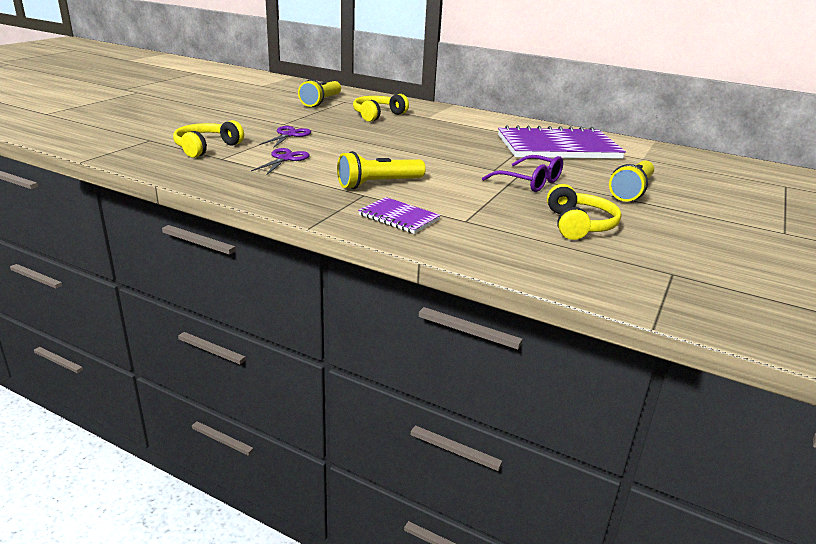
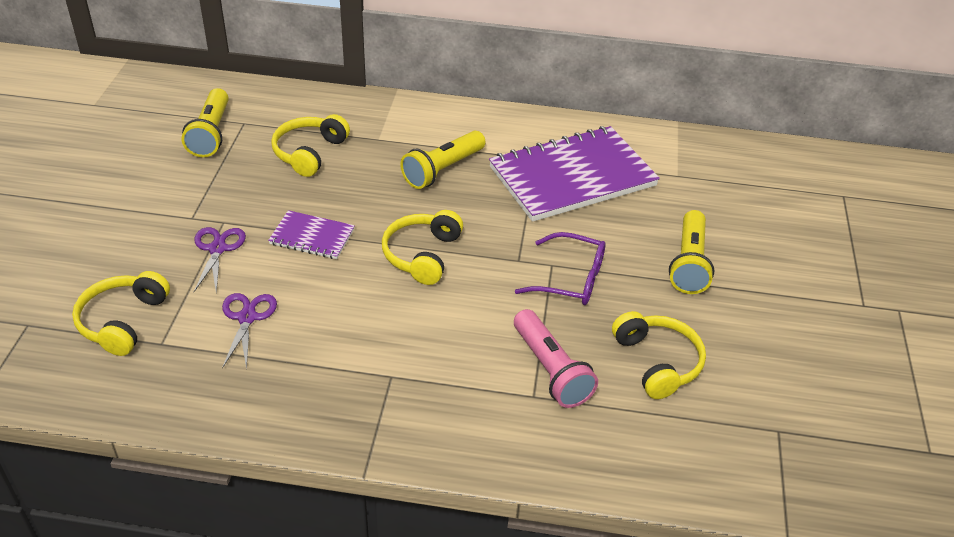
camera: 20 degrees left, 15 degrees up
(378, 184) = (397, 344): yellow flashlight -> yellow flashlight (442, 170)
(399, 217) = (456, 416): purple notebook -> purple notebook (312, 237)
(424, 157) = (422, 255): none -> yellow headphones
(487, 213) = (550, 370): none -> pink flashlight

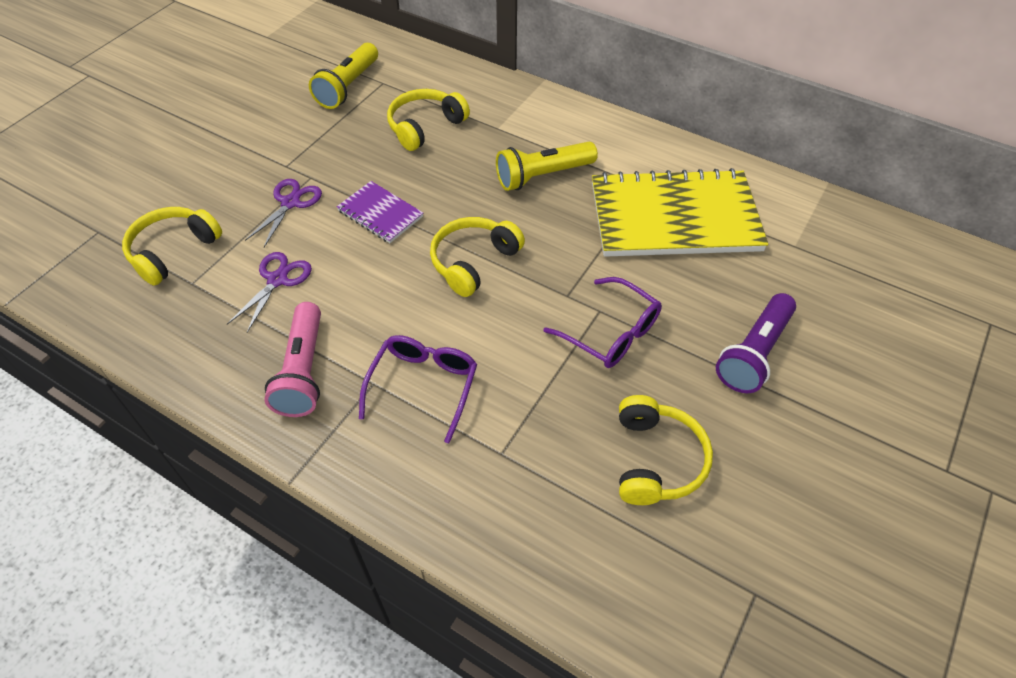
camera: 25 degrees right, 10 degrees up
(437, 366) = (423, 387): none -> purple glasses
(550, 370) = (534, 430): pink flashlight -> pink flashlight (303, 371)
(572, 176) = (674, 217): purple notebook -> yellow notebook
(689, 263) = (754, 353): yellow flashlight -> purple flashlight

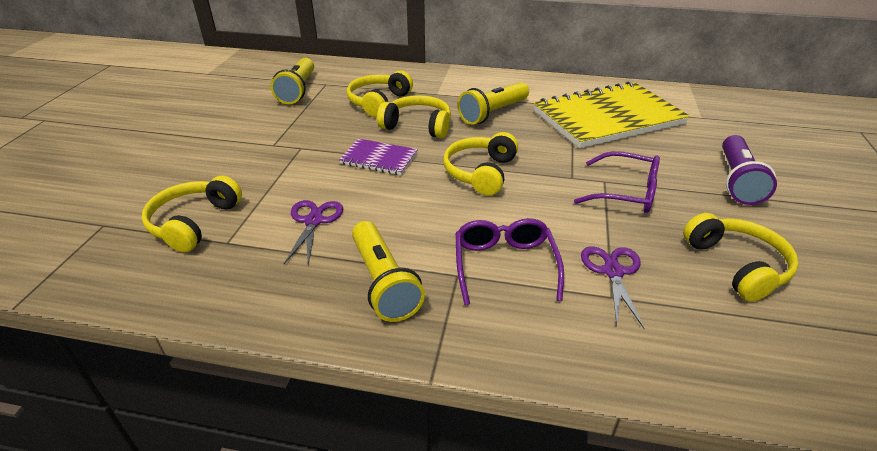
camera: 20 degrees left, 15 degrees down
(290, 203) = (292, 167): purple scissors -> purple scissors (613, 272)
(303, 371) = (383, 282): pink flashlight -> yellow flashlight
(447, 175) = (418, 126): none -> yellow headphones

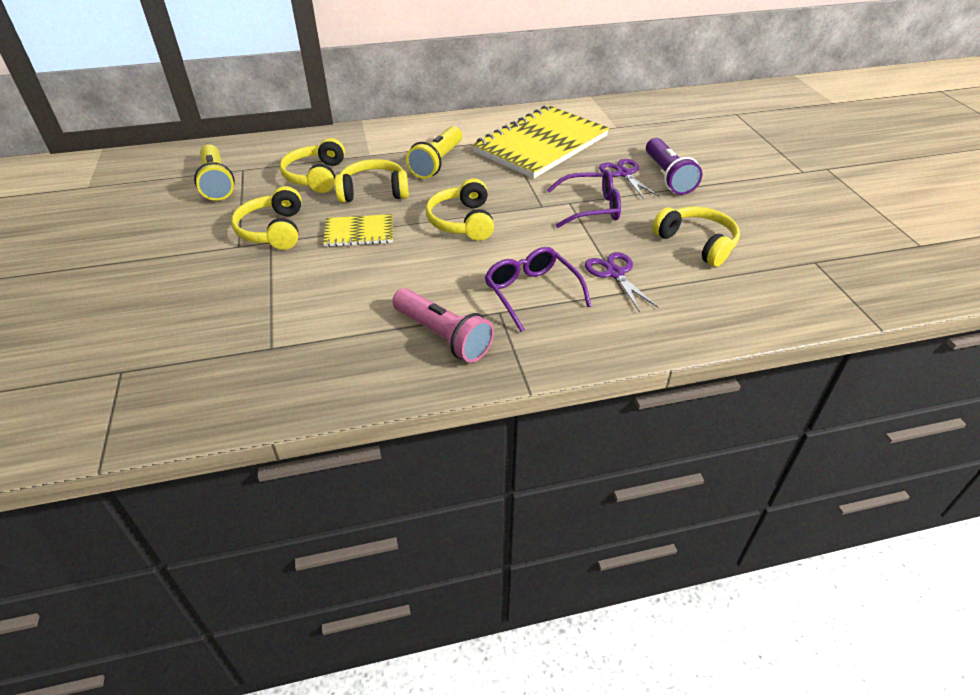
camera: 25 degrees left, 5 degrees up
(194, 223) = (220, 341): yellow headphones -> yellow headphones (273, 230)
(313, 221) = (340, 305): purple scissors -> purple scissors (624, 174)
(379, 159) = (359, 233): purple notebook -> yellow notebook
(383, 282) = (443, 336): yellow flashlight -> pink flashlight

